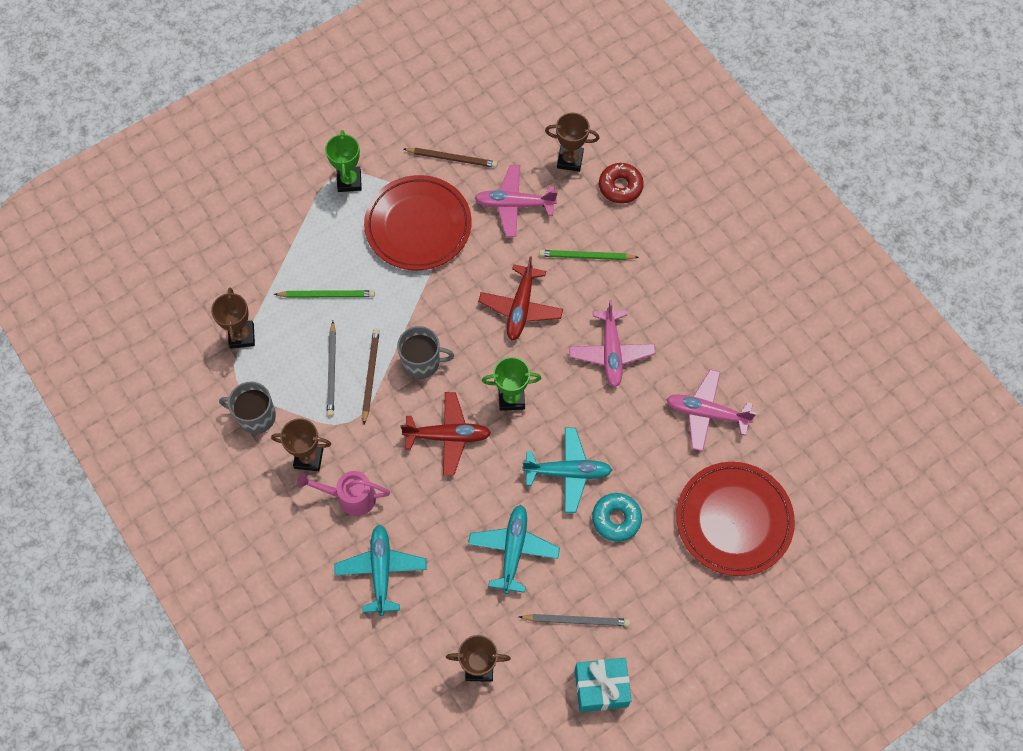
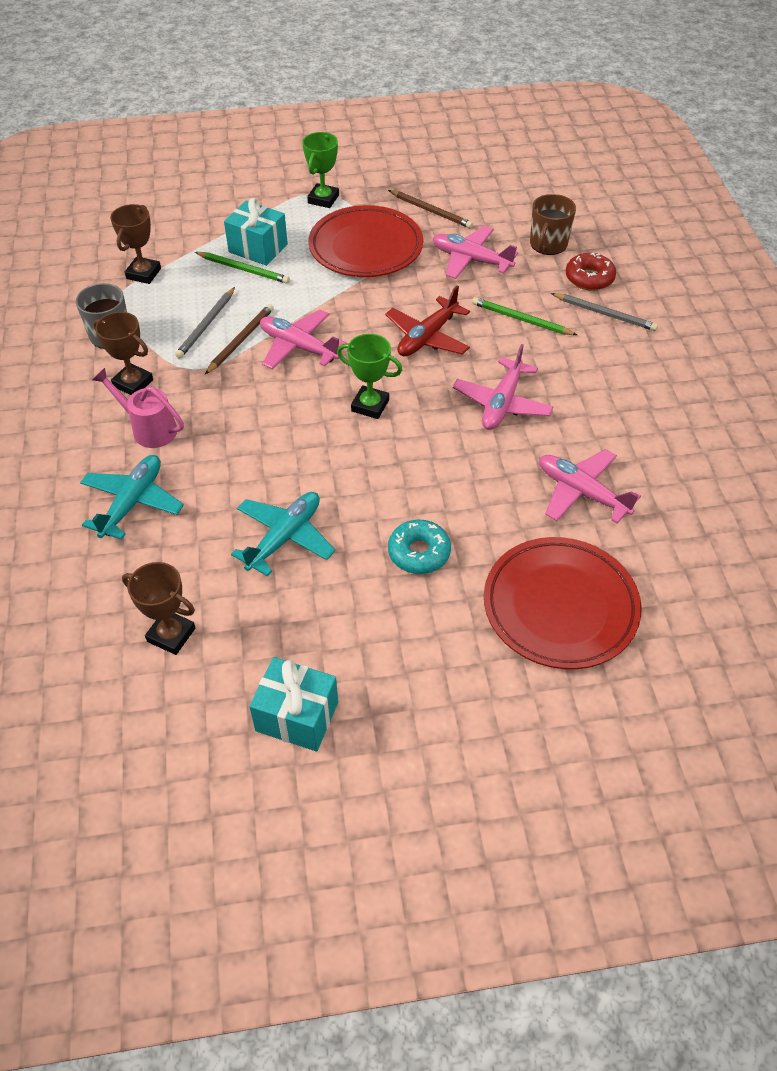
camera: 25 degrees right, 15 degrees down
(325, 265) = (258, 248): none -> turquoise gift
(422, 362) = (299, 347): grey mug -> pink plane
(448, 436) = (283, 414): red plane -> none
(568, 472) = (390, 490): turquoise plane -> none
(570, 160) = (548, 244): brown trophy -> brown mug
(576, 620) = (312, 633): grey pencil -> grey pencil (605, 314)

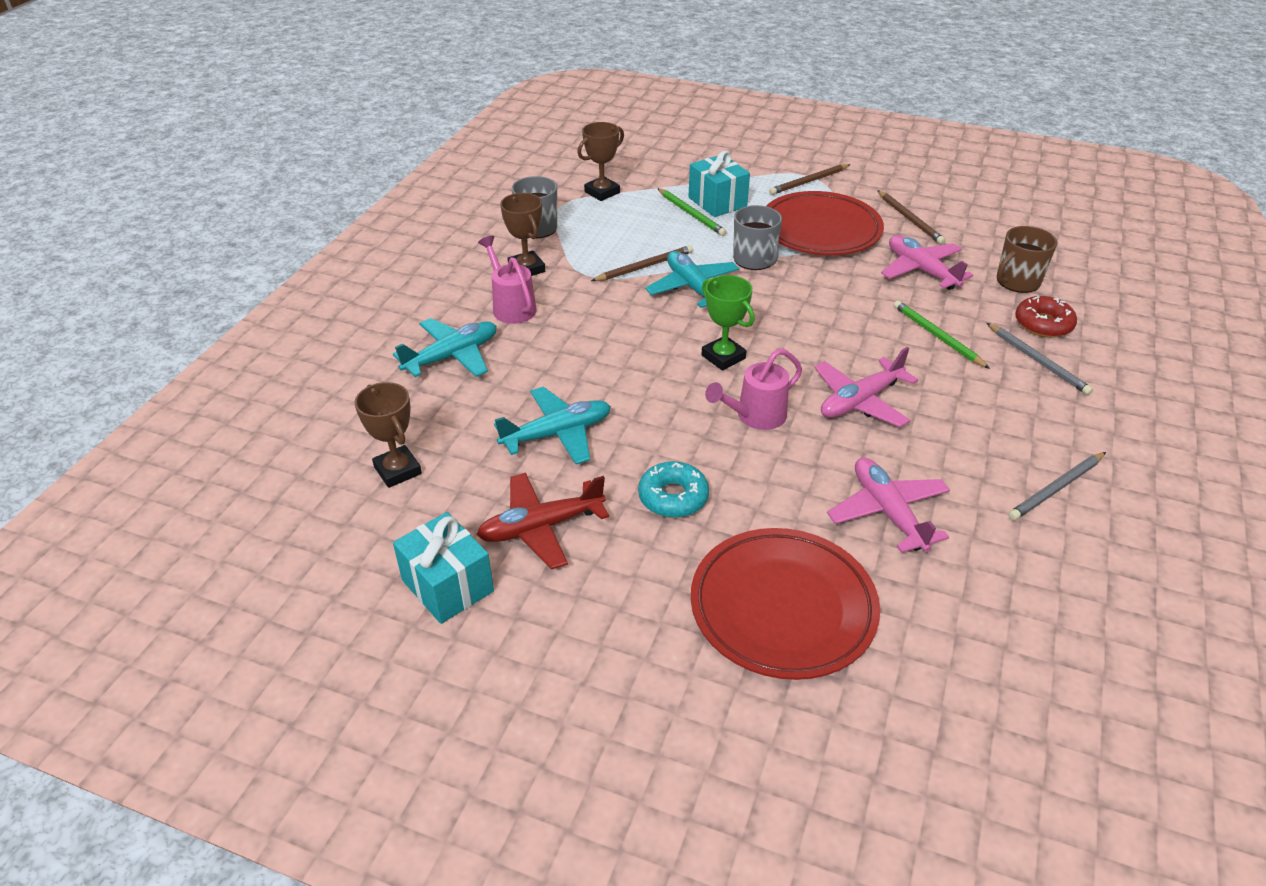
camera: 30 degrees right, 10 degrees down
(206, 325) = (624, 246): grey pencil -> grey pencil (1056, 488)
(299, 347) = (693, 288): pink plane -> turquoise plane
(323, 199) = (809, 182): green trophy -> brown pencil
(331, 298) = (754, 260): none -> grey mug
(427, 337) = (825, 320): red plane -> red plane (541, 527)
(432, 451) = (755, 416): none -> pink watering can

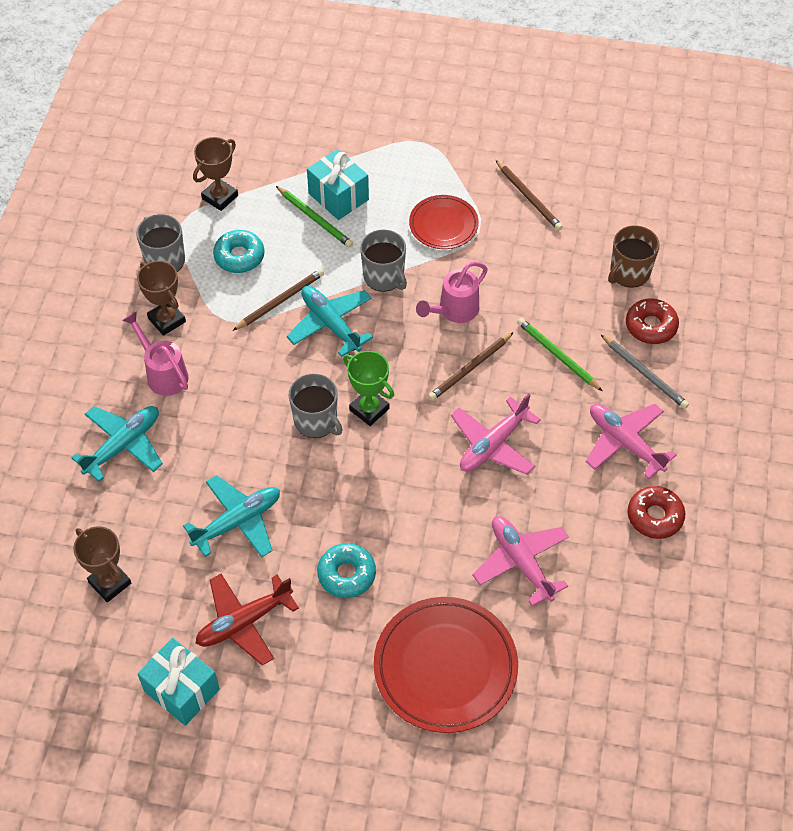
camera: 10 degrees left, 15 degrees up
(611, 232) = (239, 256): none -> turquoise donut
(663, 360) = (316, 421): none -> grey mug
(755, 416) = (404, 476): pink watering can -> pink watering can (454, 311)
(809, 182) = (427, 152): brown pencil -> brown pencil (470, 368)
(820, 230) = (443, 225): red plate -> red plate, size x0.58
(921, 270) = (541, 270): pink plane -> pink plane (625, 443)
(1056, 488) = (655, 516): grey pencil -> red donut

